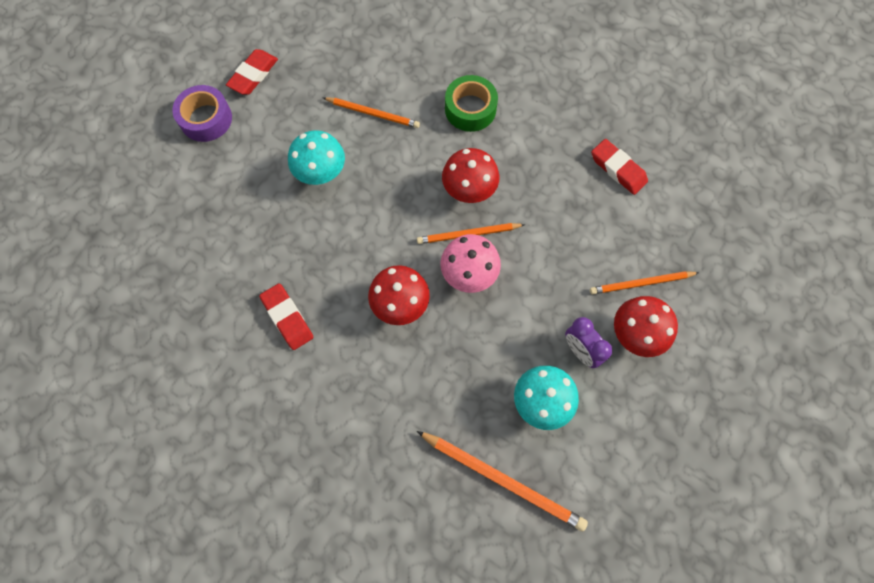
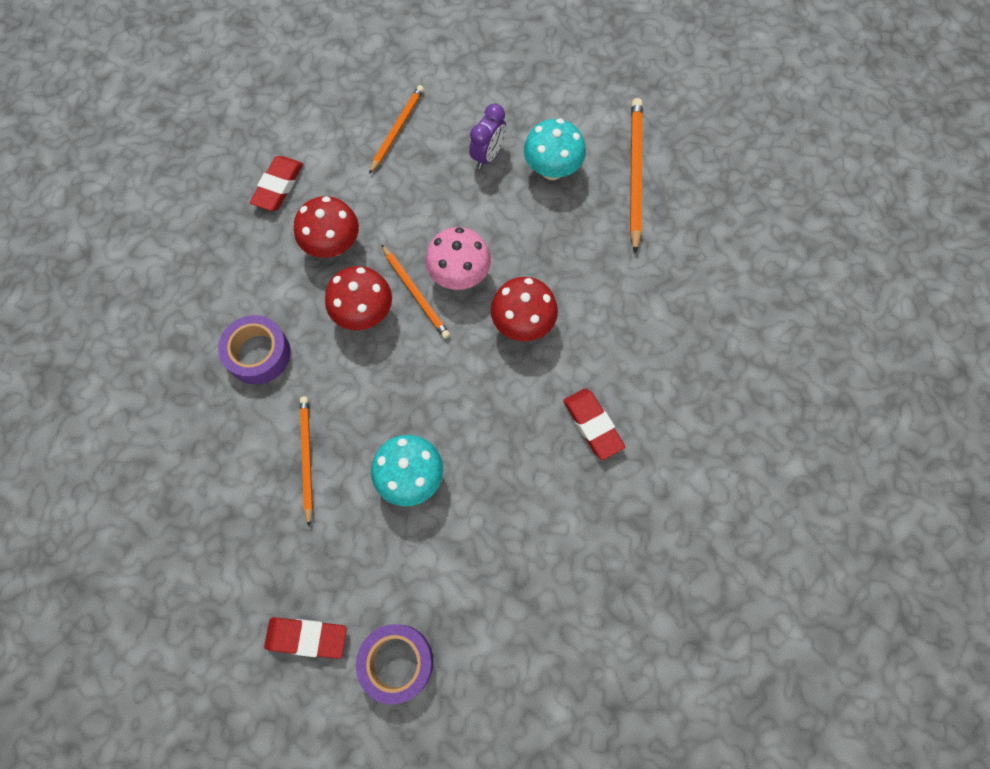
camera: 115 degrees left, 0 degrees up
(287, 318) = (592, 425): red eraser -> red eraser turned 60 degrees counterclockwise
(470, 109) = (258, 354): green tape -> purple tape
(635, 334) = (450, 119): red mushroom -> red mushroom (333, 245)
(641, 283) = (397, 129): orange pencil -> orange pencil turned 120 degrees counterclockwise

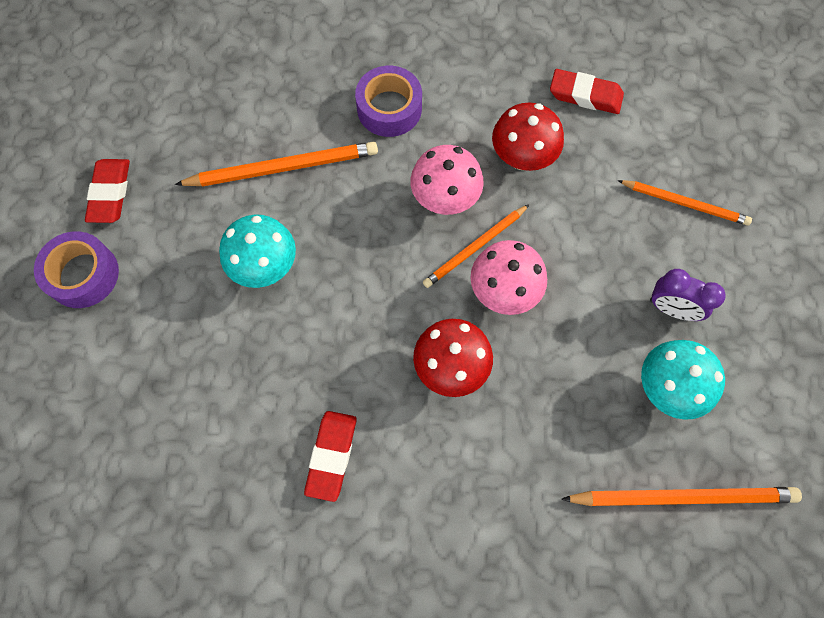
camera: 85 degrees right, 0 degrees up
(307, 458) = (283, 167): orange pencil -> orange pencil, size x1.52
(364, 313) = (445, 199): red mushroom -> pink mushroom
(592, 425) = (331, 456): red eraser -> red eraser turned 45 degrees counterclockwise

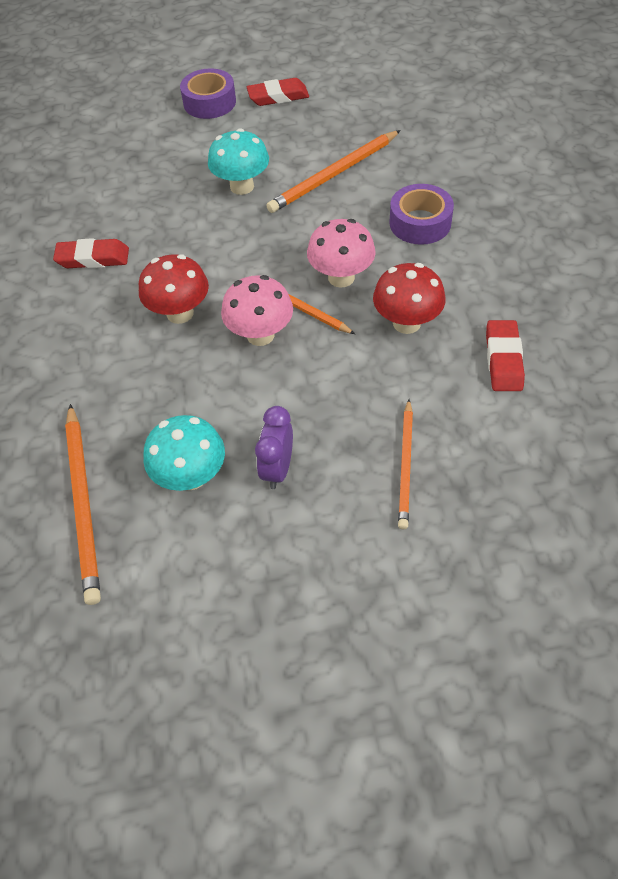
camera: 80 degrees right, 15 degrees down
(283, 167) = (334, 175): orange pencil -> orange pencil turned 75 degrees clockwise

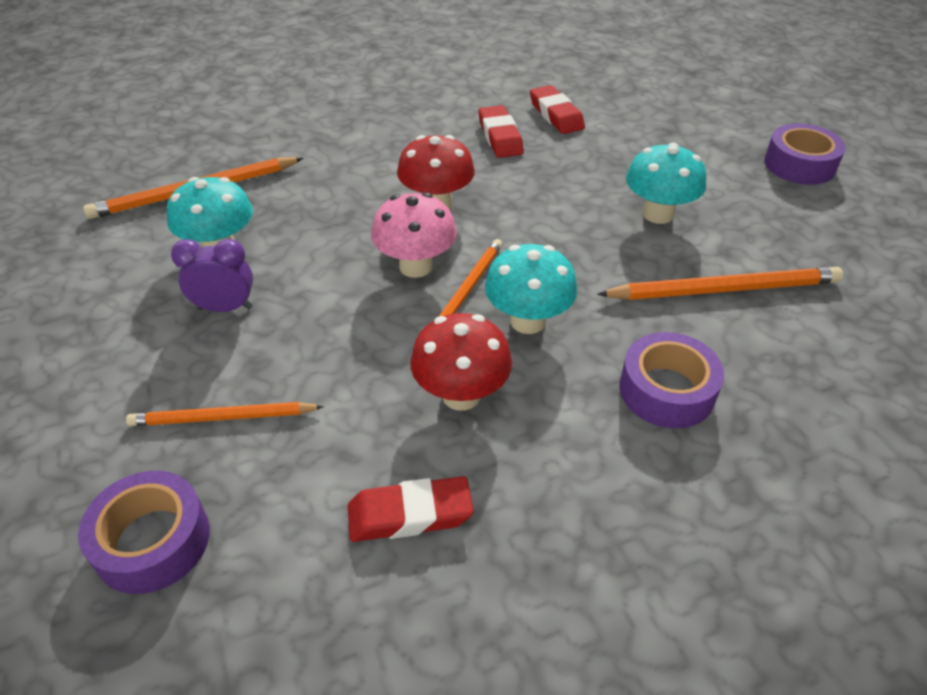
camera: 75 degrees right, 10 degrees down
(278, 97) = (854, 217): red eraser -> red eraser (556, 115)
(334, 175) = (724, 289): orange pencil -> orange pencil turned 135 degrees clockwise
(341, 277) = (527, 321): pink mushroom -> turquoise mushroom
(514, 503) = (152, 541): none -> purple tape

